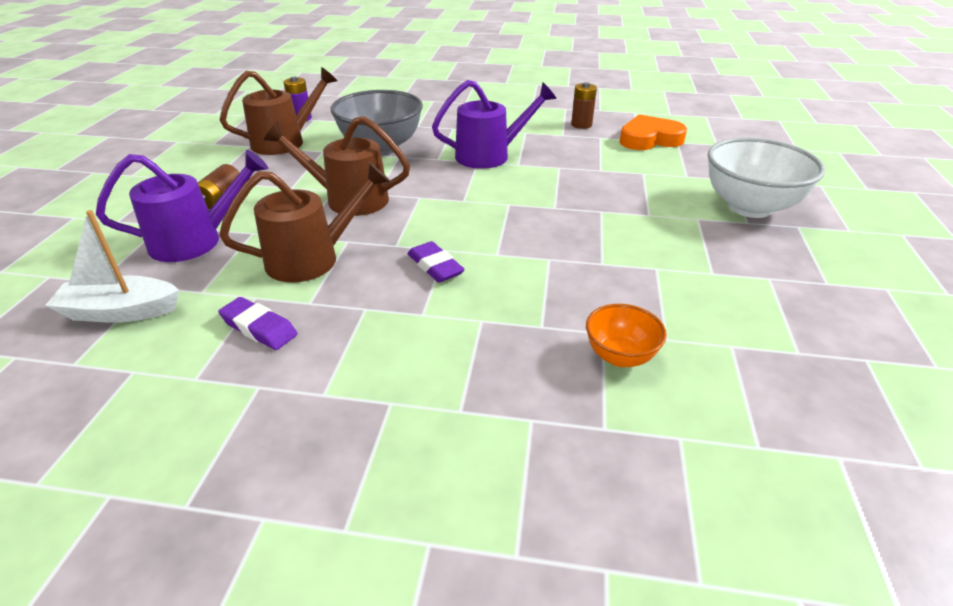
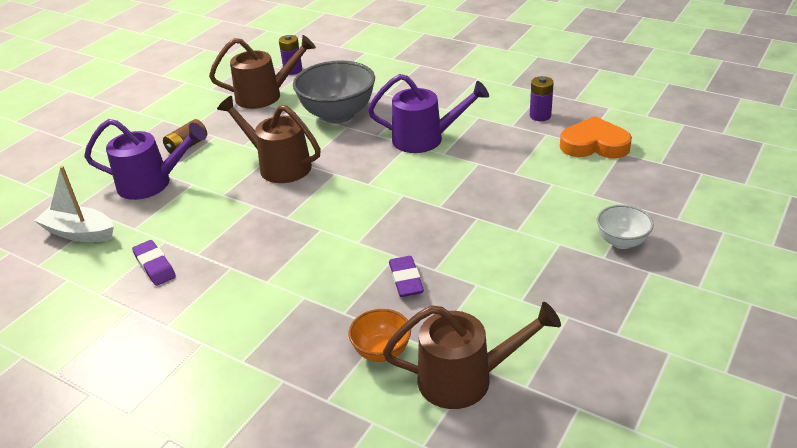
camera: 25 degrees right, 0 degrees up
(313, 258) = (221, 216): brown watering can -> brown watering can (466, 378)
(435, 266) = (302, 243): purple eraser -> purple eraser (406, 280)
(581, 125) = (540, 116): brown battery -> purple battery
(749, 207) = (621, 242): white bowl -> white bowl, size x0.52

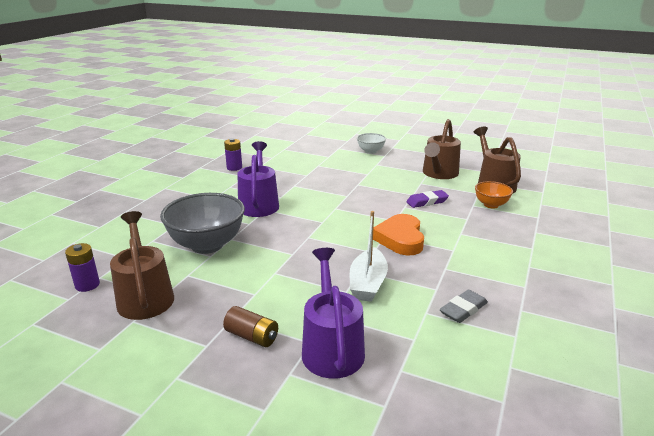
camera: 100 degrees left, 10 degrees down
(79, 233) = (436, 383): white boat -> white boat (367, 283)
(155, 266) = (463, 309): purple eraser -> grey eraser
(278, 165) = (296, 266): brown watering can -> brown watering can (439, 174)
(594, 144) = (274, 154): orange heart -> orange heart (400, 239)

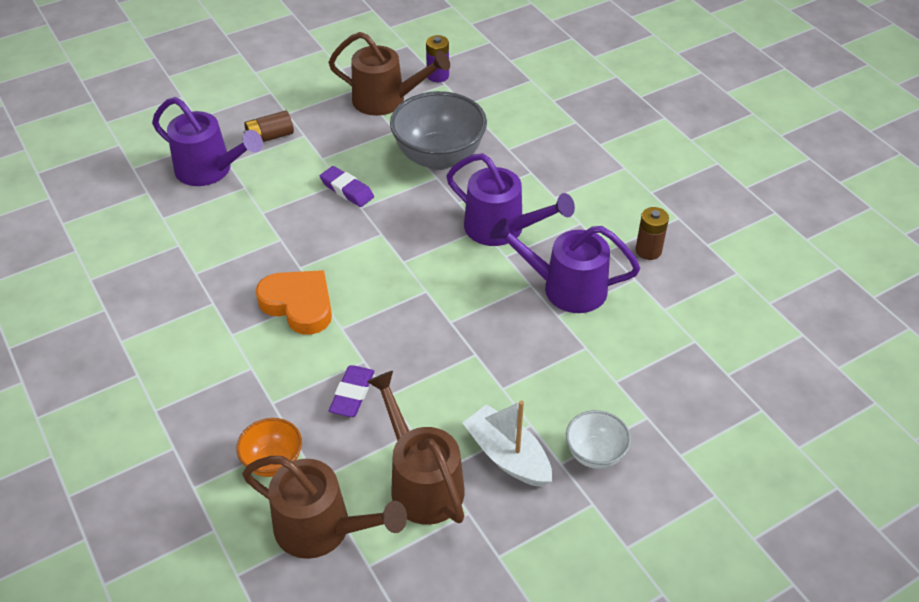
camera: 125 degrees right, 20 degrees up
(234, 168) = (648, 250): purple battery -> brown battery
(280, 266) = (347, 190): none -> purple eraser
(285, 178) = (565, 288): none -> purple watering can
(367, 283) = (256, 232): white boat -> white boat (507, 456)
(463, 309) = (152, 270): grey eraser -> none

